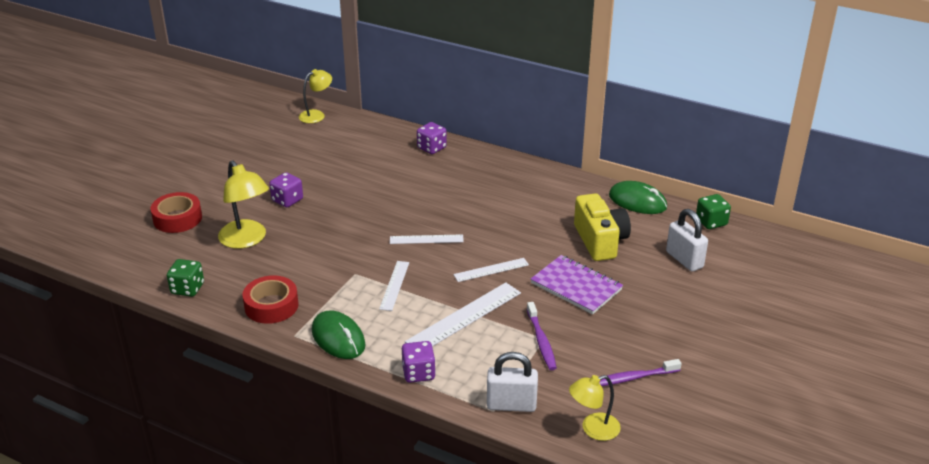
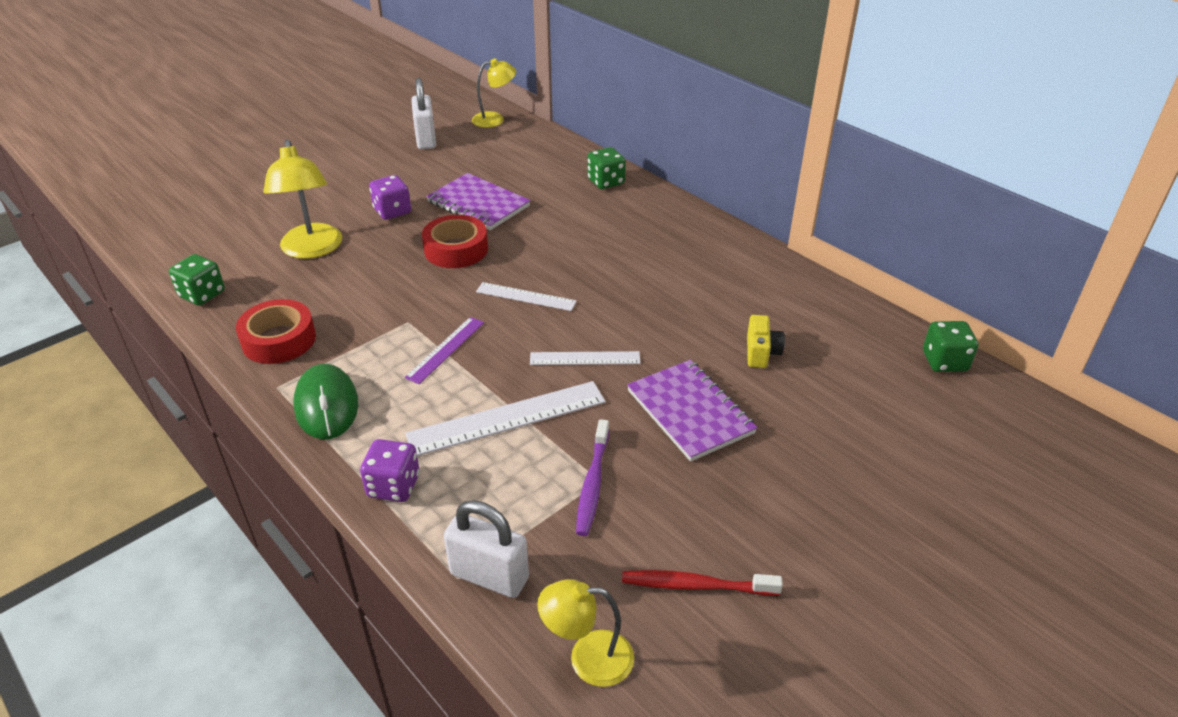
camera: 20 degrees right, 5 degrees up
(177, 218) = (256, 207): red tape -> red tape (456, 249)
(349, 182) = (478, 204): none -> purple notebook
(394, 285) = (445, 349): white ruler -> purple ruler
(431, 148) = (606, 182): purple dice -> green dice
(600, 241) = (761, 352): yellow camera -> yellow camera, size x0.52
(632, 378) = (696, 585): purple toothbrush -> red toothbrush
(637, 201) = (845, 307): green mouse -> none
(684, 260) = (875, 410): white padlock -> white padlock (426, 139)

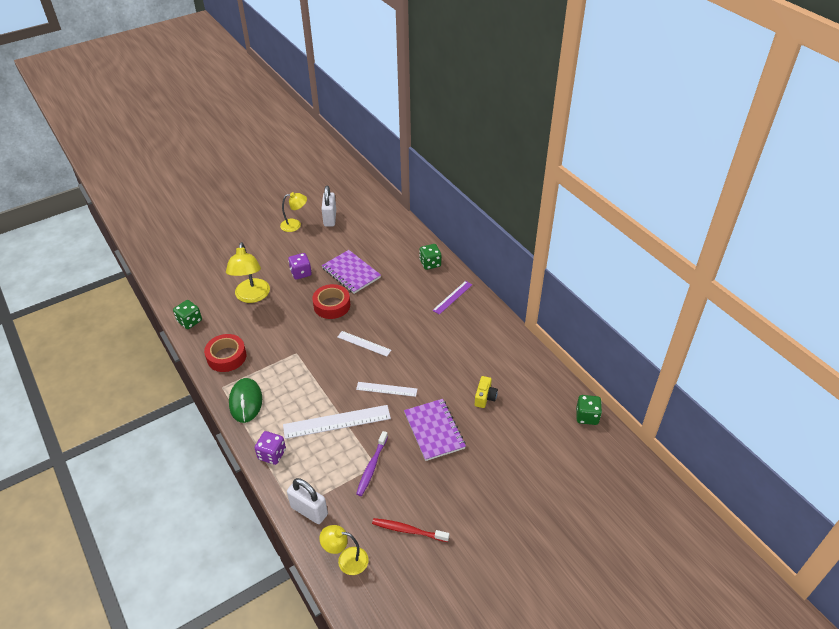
camera: 10 degrees right, 5 degrees up
(445, 349) = (313, 374): purple ruler -> purple ruler (452, 297)
(495, 119) = (374, 205): yellow lamp -> yellow lamp (295, 225)

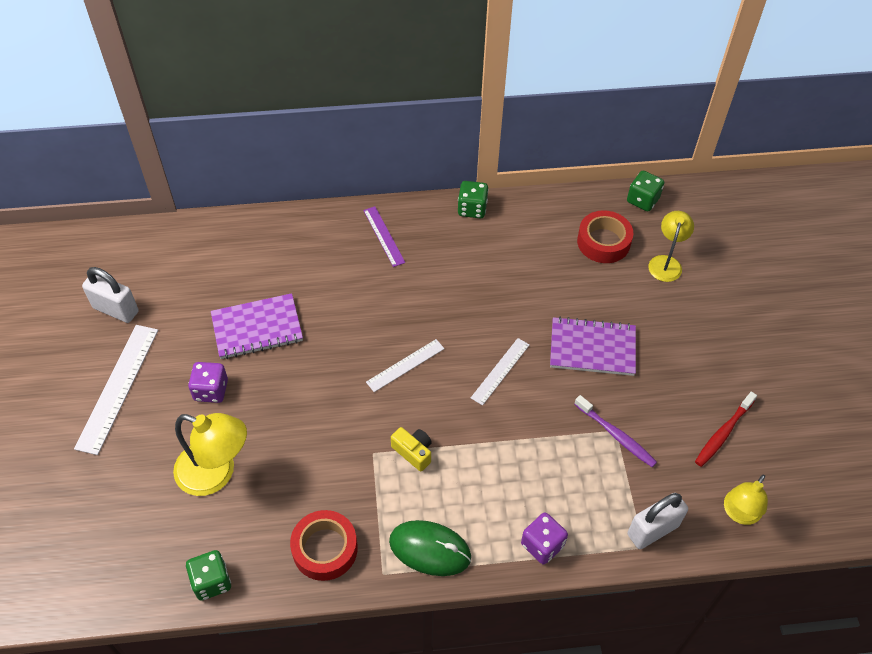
camera: 65 degrees left, 10 degrees up
(295, 225) = (93, 360): yellow lamp -> yellow lamp (666, 262)
(332, 305) = (307, 376): red tape -> red tape (603, 242)
(337, 422) = (525, 447): white ruler -> white ruler (118, 387)
(430, 263) = (304, 232): green dice -> green dice (472, 209)
(485, 397) = (567, 277): yellow camera -> yellow camera (413, 452)

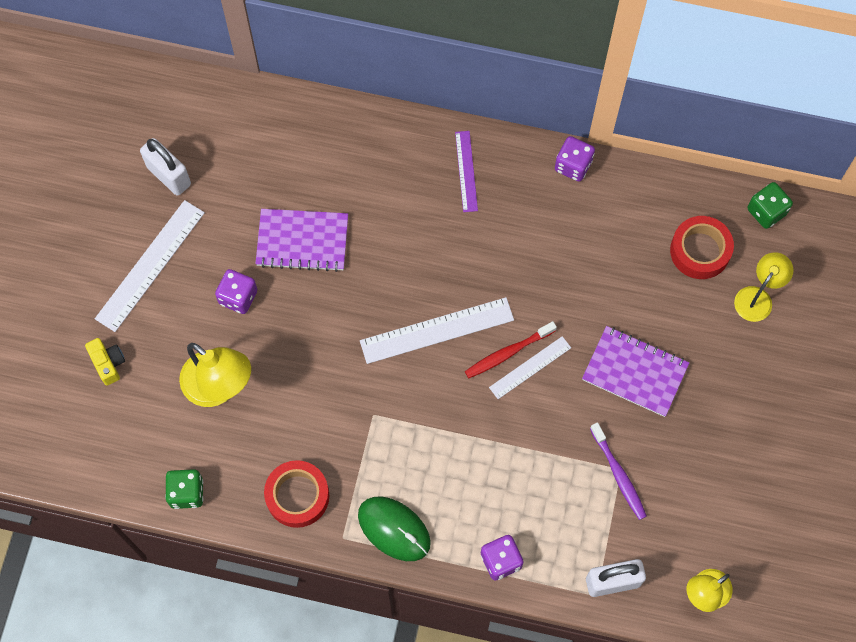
camera: 20 degrees right, 15 degrees up
(405, 365) = (437, 330): white ruler -> white ruler, size x1.69
(413, 452) = (412, 426): yellow camera -> yellow camera (108, 363)
(472, 209) = (573, 165): green dice -> purple dice
(723, 433) = (728, 508): red toothbrush -> red toothbrush (508, 353)

